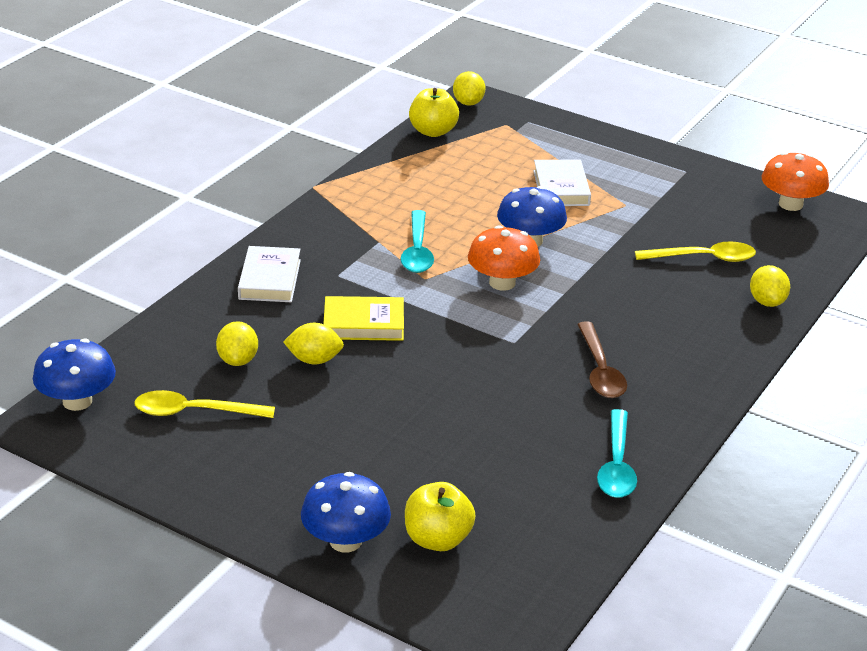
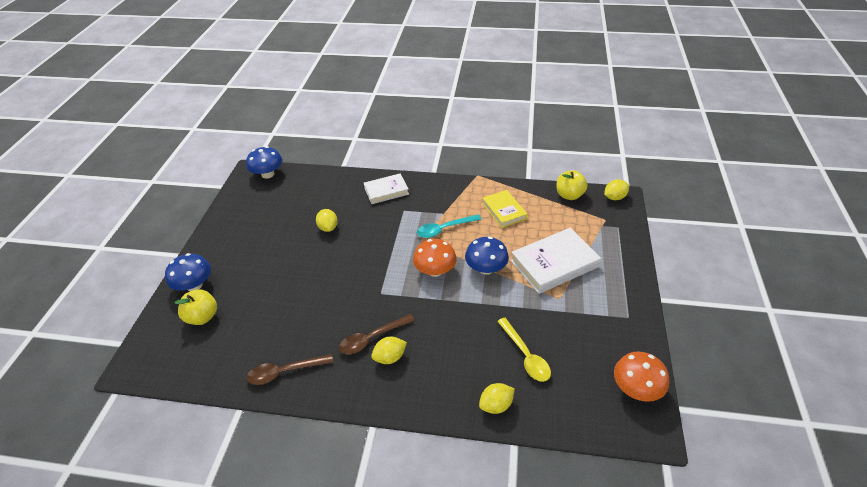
camera: 70 degrees right, 10 degrees up
(193, 412) = (273, 207): yellow spoon -> none
(238, 360) = (317, 205): yellow lemon -> yellow lemon (390, 357)
(363, 324) = (367, 233): yellow book -> yellow book (504, 211)
(561, 188) = (554, 264): white book -> white book, size x1.60
(616, 465) = (284, 372): turquoise spoon -> brown spoon

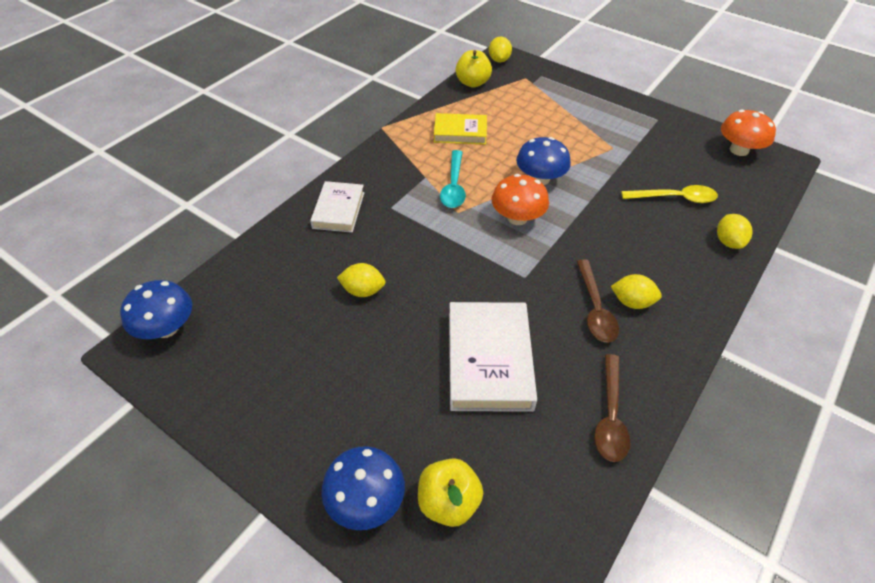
camera: 65 degrees left, 5 degrees up
(390, 357) = (632, 302): yellow lemon -> yellow lemon turned 75 degrees counterclockwise
(554, 264) = (564, 132): white book -> white book (489, 360)

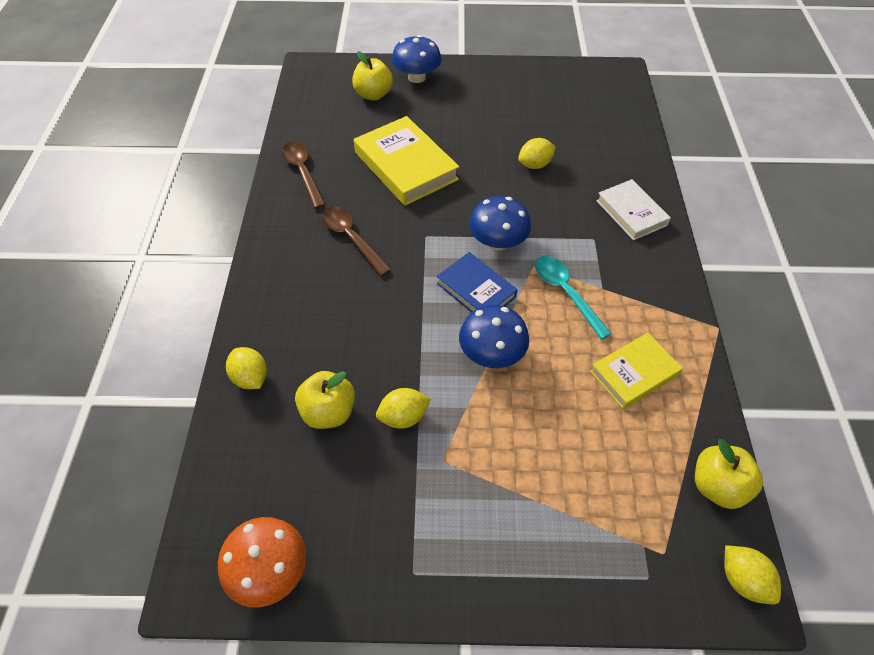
camera: 145 degrees right, 5 degrees up
(166, 328) = (622, 88): blue mushroom -> blue mushroom (497, 242)
(489, 360) = (405, 166): white book -> yellow book
(517, 218) = (476, 290): orange mushroom -> blue book
(632, 302) = (323, 260): yellow lemon -> yellow lemon (403, 417)
(675, 198) = (328, 412): yellow spoon -> yellow apple

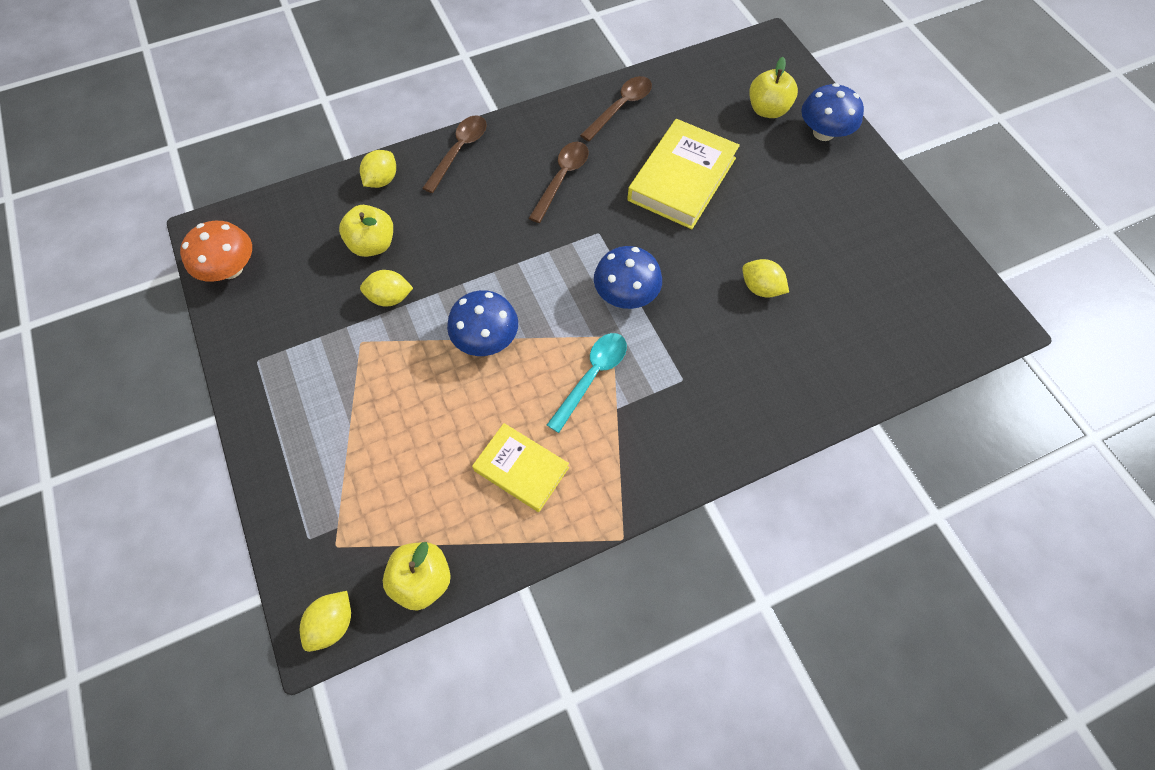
camera: 65 degrees right, 10 degrees up
(262, 300) = (460, 151): none -> brown spoon
(403, 417) = (390, 298): yellow lemon -> yellow lemon turned 45 degrees counterclockwise
(476, 290) = (554, 299): blue book -> none
(631, 213) = (746, 405): white book -> none

